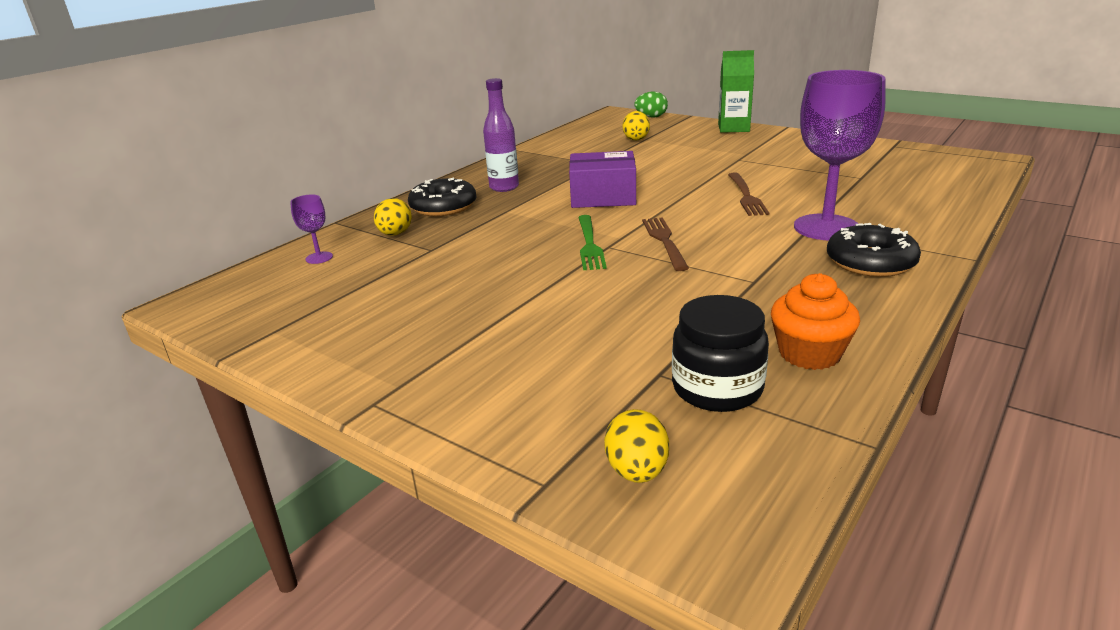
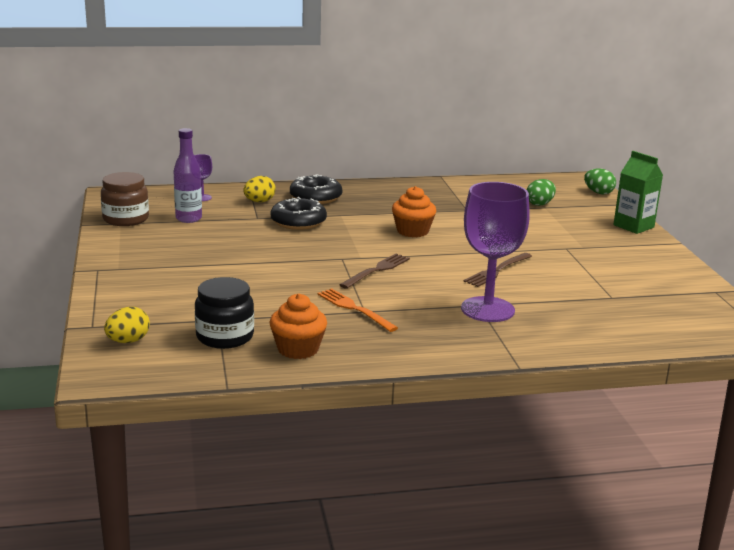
camera: 40 degrees right, 5 degrees down
(271, 323) = (125, 219): none -> brown jar
(504, 187) = (374, 200): purple bottle -> purple bottle (188, 219)
(590, 245) = (335, 253): green fork -> none
(603, 197) = (412, 231): purple box -> orange cupcake
(636, 138) = (539, 204): yellow egg -> green egg
(742, 284) = (354, 309): none -> orange fork
(870, 262) = (453, 336): black donut -> black donut (298, 222)

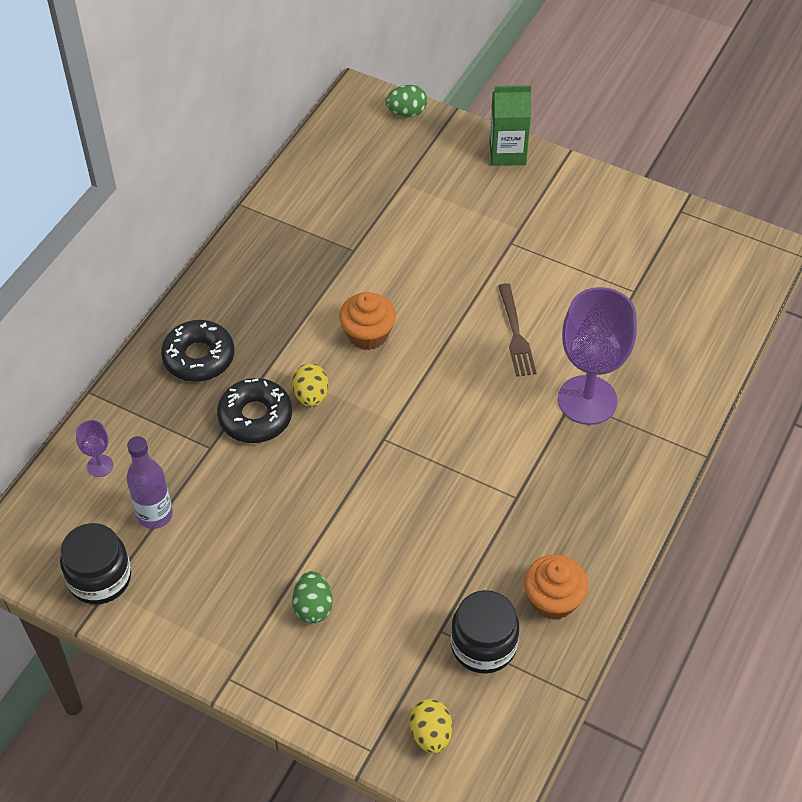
camera: 50 degrees left, 30 degrees up
(125, 219) = (100, 578): brown jar -> black jar
(259, 201) = (163, 417): yellow egg -> yellow egg (311, 396)
(354, 309) = (505, 503): orange fork -> none
(377, 270) = (436, 428): brown fork -> none
(539, 204) = (392, 181): green egg -> green egg (313, 607)

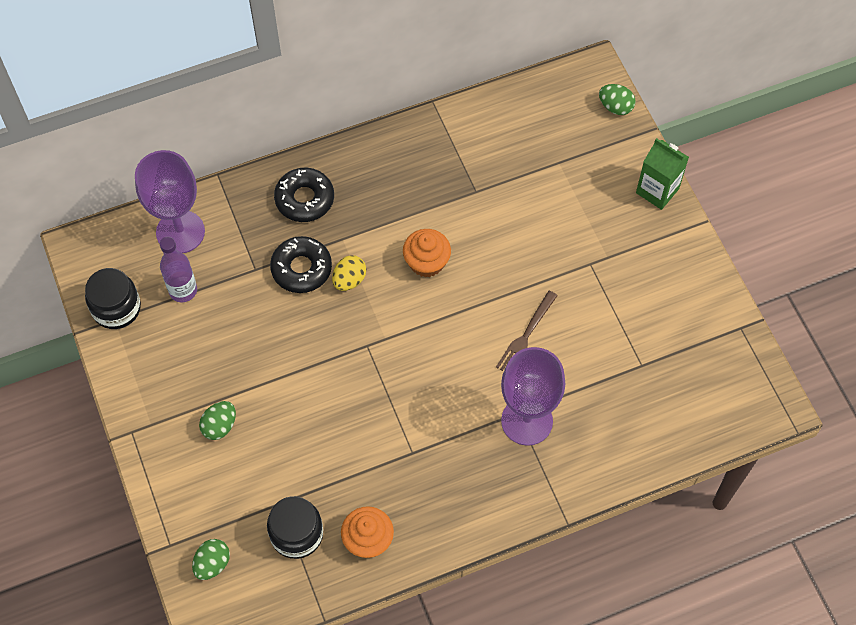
camera: 40 degrees right, 10 degrees up
(100, 466) = (180, 232): purple goblet -> purple goblet, size x2.35
(430, 734) = (212, 564): yellow egg -> green egg

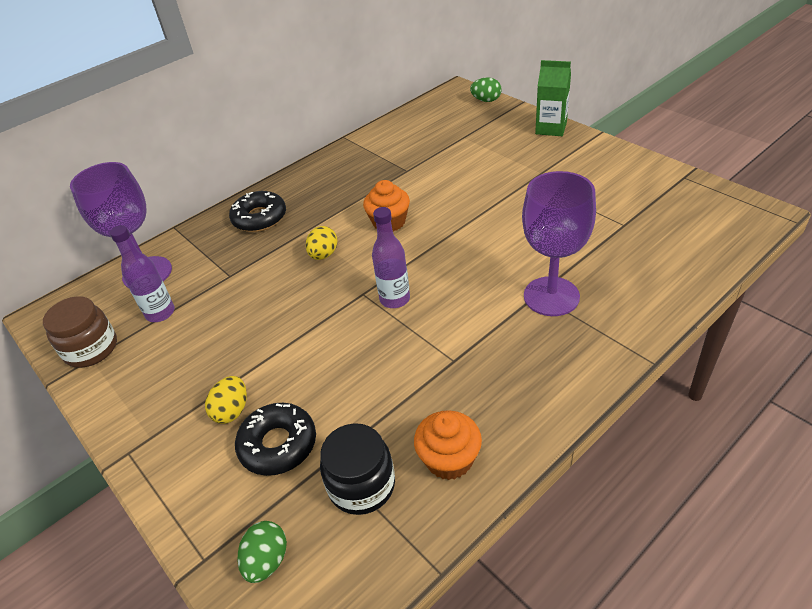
camera: 15 degrees left, 20 degrees down
(116, 308) = (91, 349): black jar -> brown jar
(220, 426) = (232, 411): green egg -> yellow egg
(301, 268) = (274, 261): black donut -> black donut (278, 445)
(392, 364) = (395, 299): none -> purple bottle
(526, 336) = (508, 239): brown fork -> none

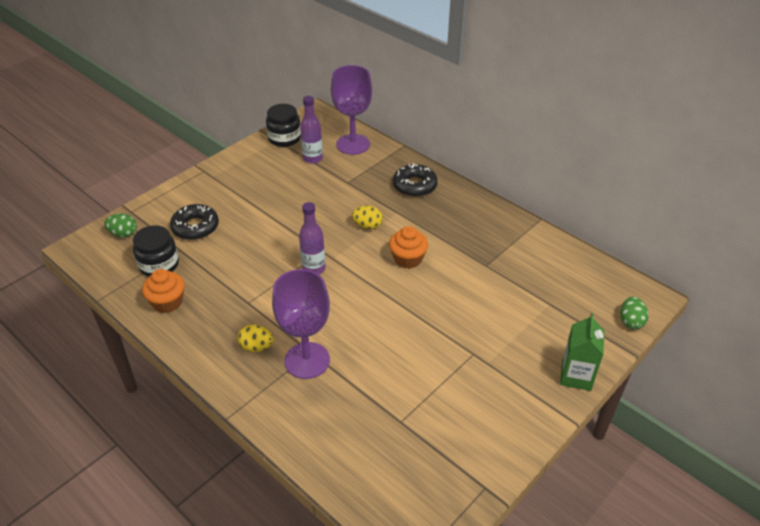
camera: 80 degrees right, 0 degrees up
(91, 349) = (284, 138): brown jar -> black jar
(232, 411) = (224, 204): yellow egg -> yellow egg (256, 347)

